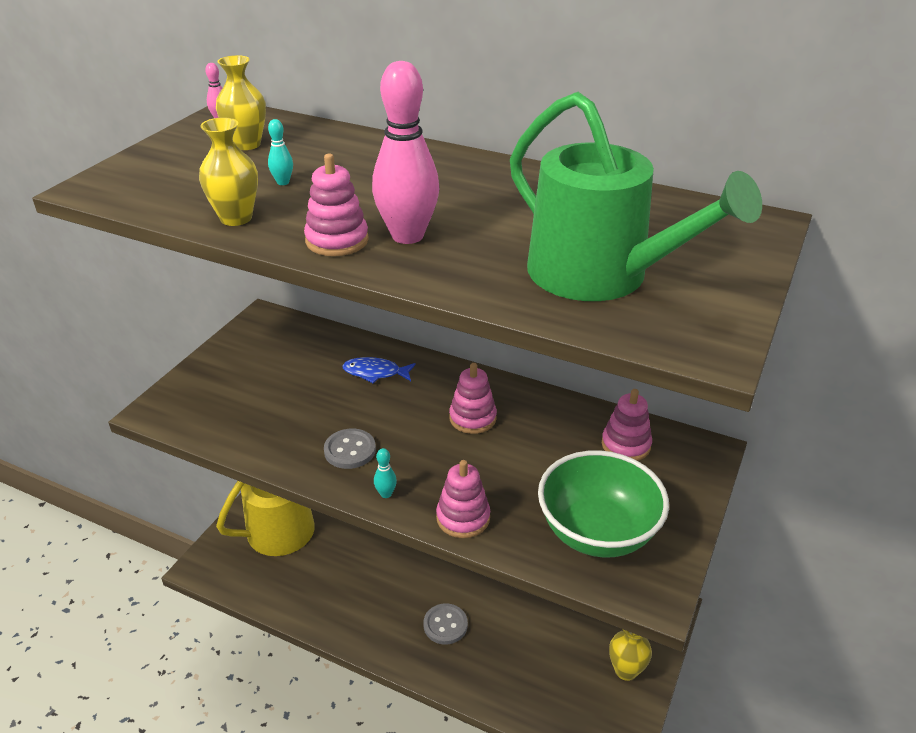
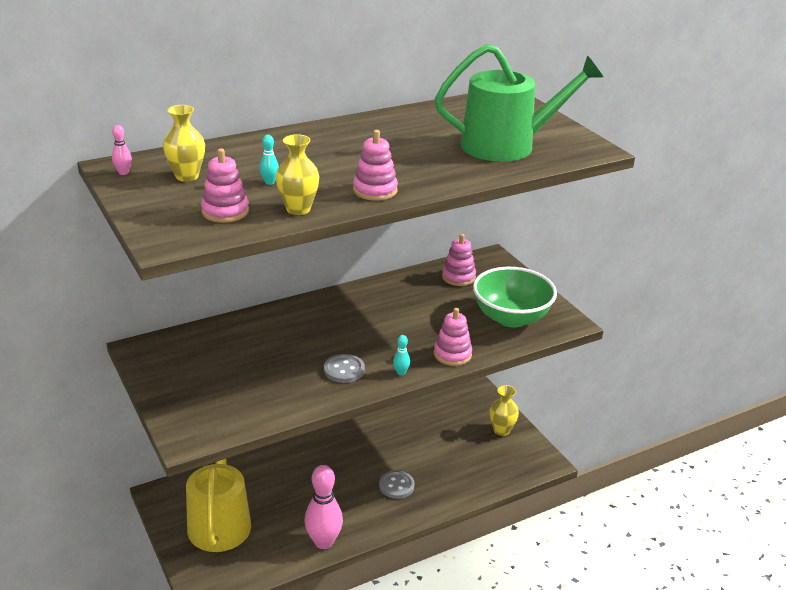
camera: 55 degrees left, 5 degrees down
(375, 373) = (278, 328): blue fish -> none
(407, 236) = (398, 172): pink bowling pin -> pink bowling pin (324, 542)
(472, 418) = (372, 313): pink stacking toy -> pink stacking toy (225, 211)

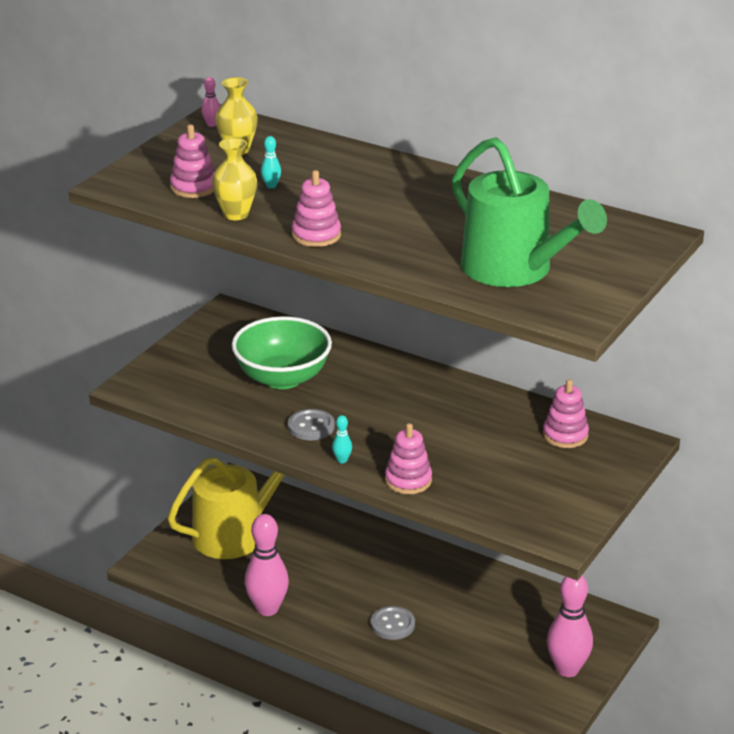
camera: 60 degrees right, 0 degrees up
(501, 430) = (567, 669): yellow vase -> pink bowling pin
(511, 318) = (523, 496): green bowl -> green bowl (282, 378)

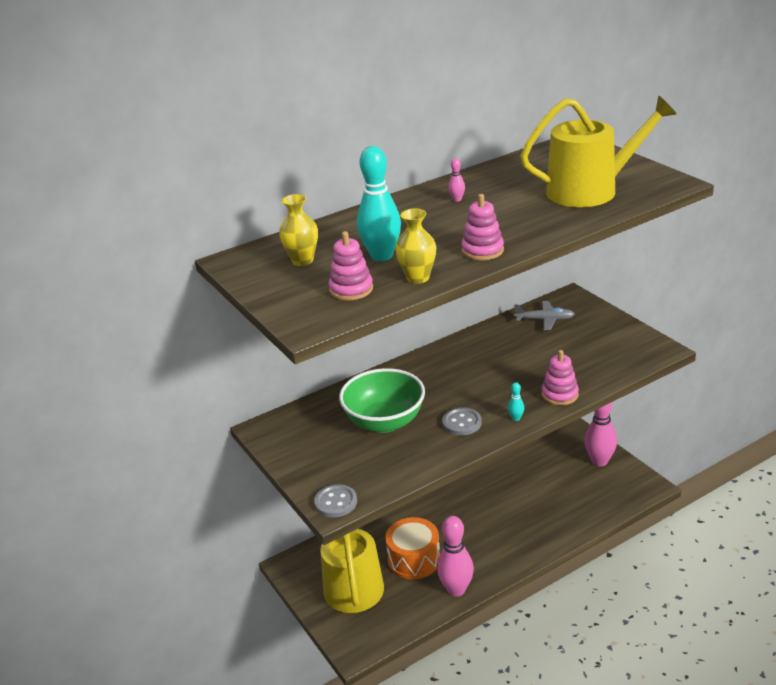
camera: 60 degrees left, 0 degrees up
(211, 124) = (242, 265): pink bowling pin -> pink bowling pin (457, 199)
(271, 186) = (381, 256): turquoise bowling pin -> turquoise bowling pin, size x2.39
(295, 565) = (414, 559): none -> orange drum
(392, 624) = (512, 527): grey button -> grey button (336, 502)
(514, 269) = (590, 190): green watering can -> yellow watering can
(565, 435) = (544, 320): pink stacking toy -> grey plane

